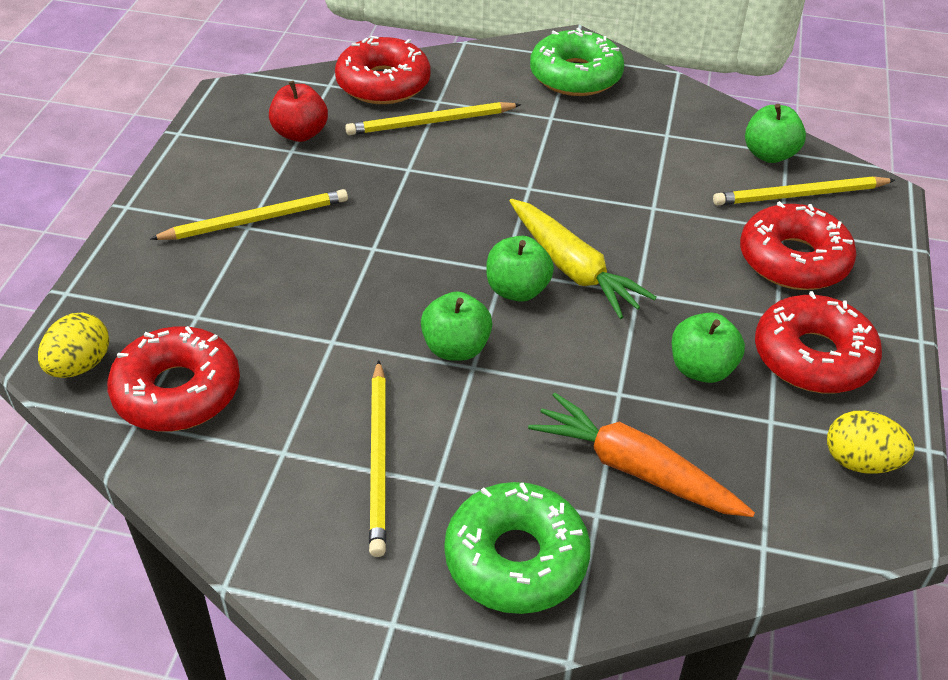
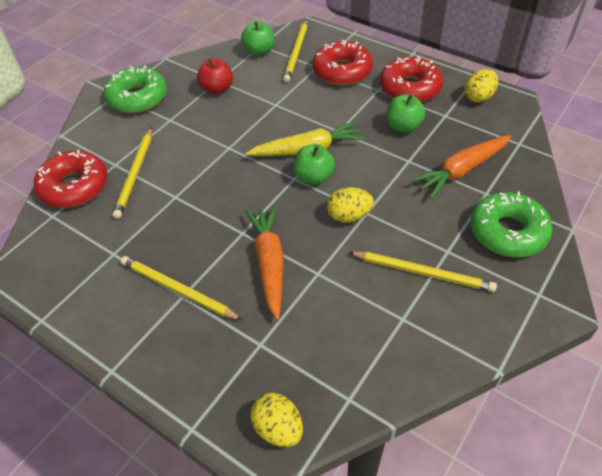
camera: 65 degrees left, 5 degrees up
(177, 392) = (329, 368): red donut -> none
(256, 220) = (177, 289): yellow pencil -> yellow pencil turned 60 degrees counterclockwise
(300, 133) = (97, 244): red apple -> red apple (217, 89)
(330, 288) = (269, 263): none -> orange carrot
(456, 348) = (349, 216): green apple -> yellow egg

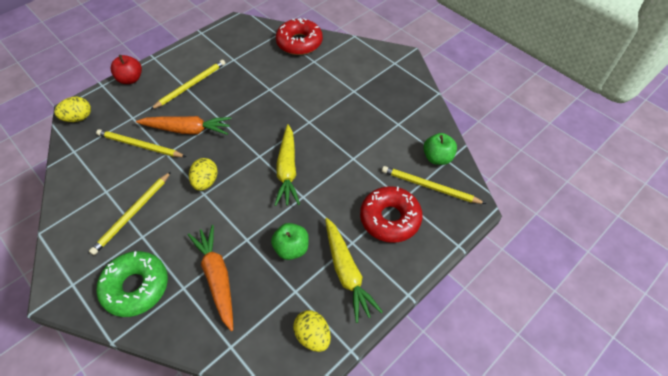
camera: 100 degrees right, 5 degrees up
(135, 174) = (300, 70): yellow pencil -> yellow pencil (140, 145)
(138, 98) = (386, 74): green donut -> none
(217, 89) = (385, 122): red apple -> red apple (130, 79)
(314, 177) = (255, 168): green apple -> none
(410, 88) = (346, 272): red donut -> yellow carrot

